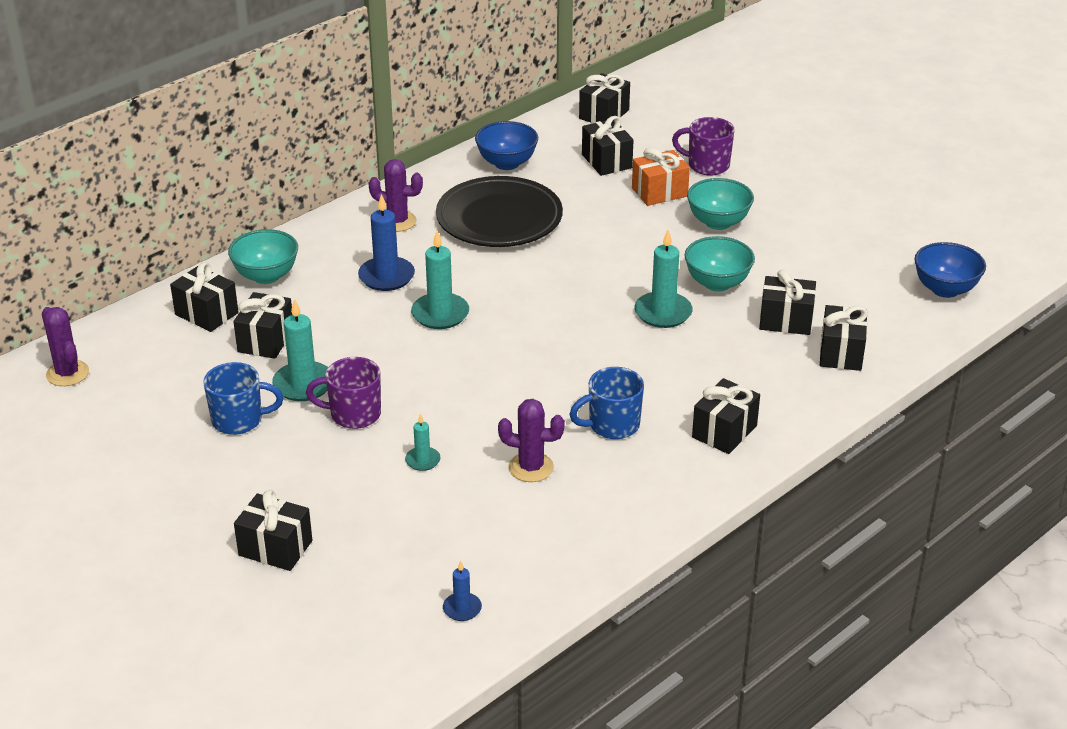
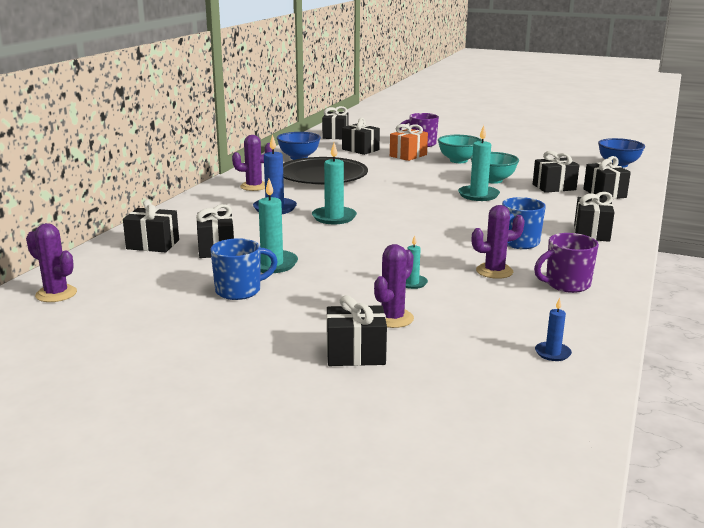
camera: 25 degrees left, 15 degrees down
(266, 276) = (182, 221): turquoise bowl -> none
(353, 509) = (392, 318): none -> purple cactus
(354, 414) = (330, 271): purple mug -> purple mug (566, 284)

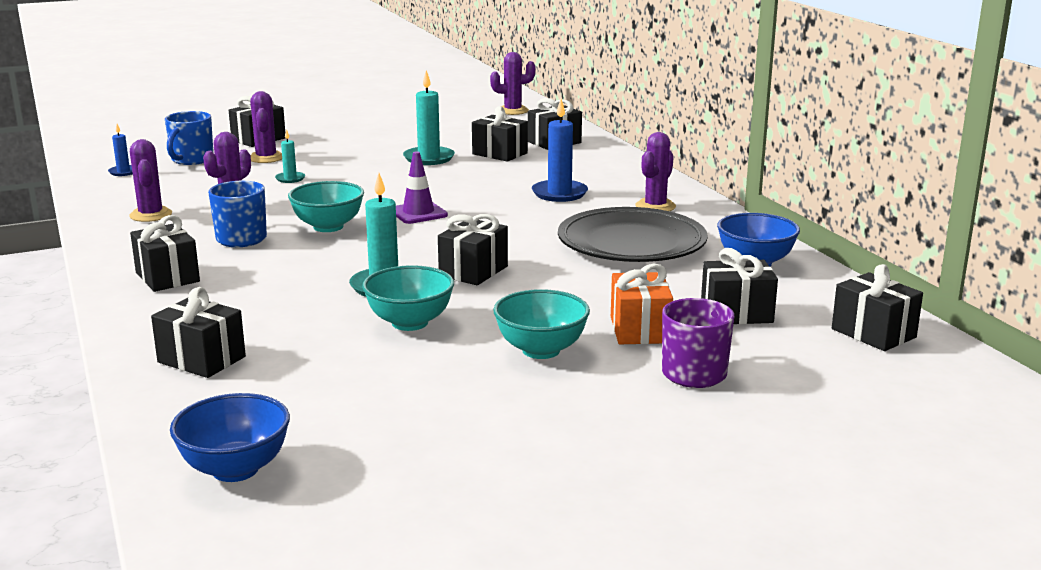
camera: 135 degrees right, 0 degrees up
(239, 291) = (407, 141): blue mug -> blue mug (191, 160)
(334, 217) = (480, 204): turquoise candle -> none
(382, 224) = (418, 213): none -> purple traffic cone
(453, 233) = (328, 227): none -> turquoise bowl
(554, 187) = (297, 343): black gift -> black gift (473, 271)
(566, 284) = (151, 215): purple mug -> purple cactus

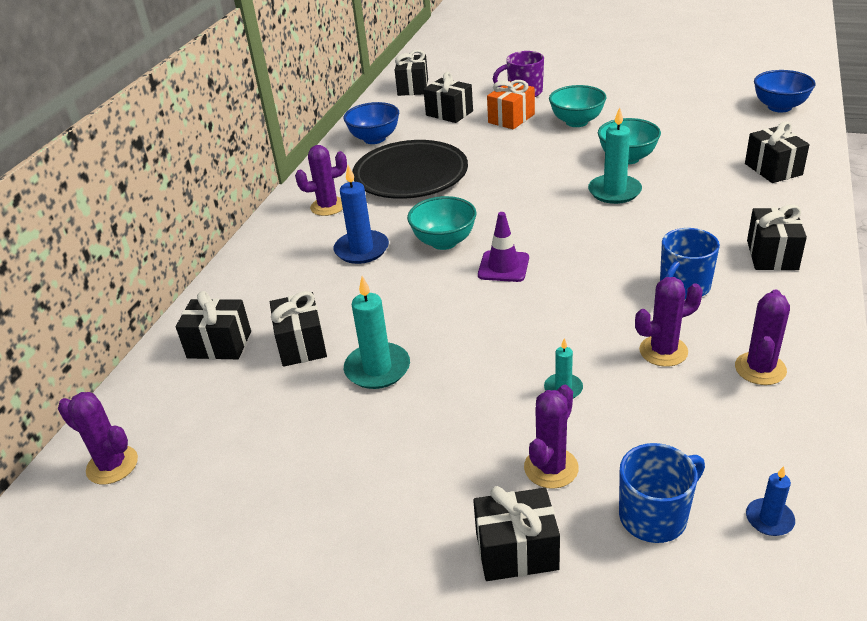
camera: 135 degrees left, 15 degrees up
(328, 227) = (596, 276): turquoise bowl -> turquoise bowl (444, 242)
(473, 271) = (542, 186): black gift -> none

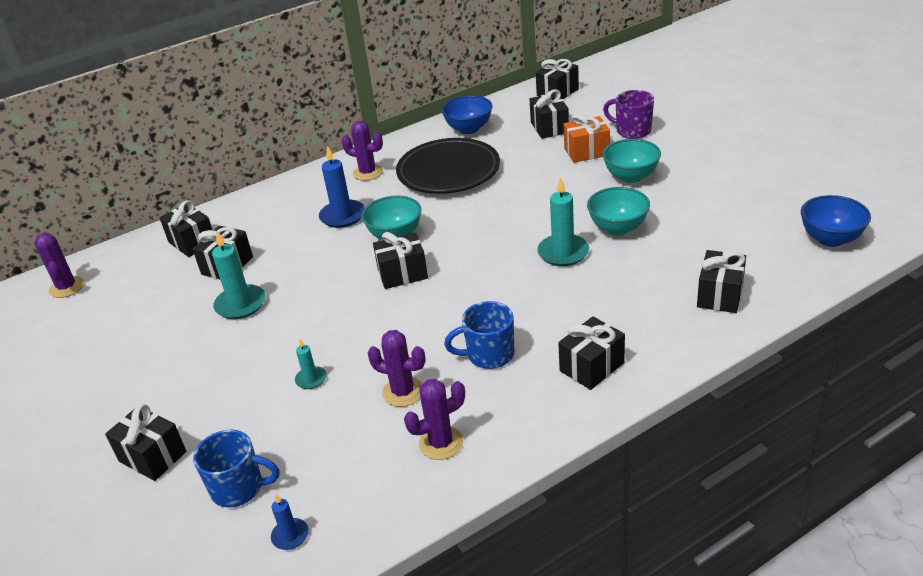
camera: 40 degrees right, 0 degrees up
(503, 267) = (402, 274): purple traffic cone -> black gift
(551, 468) = (233, 423): purple cactus -> none

